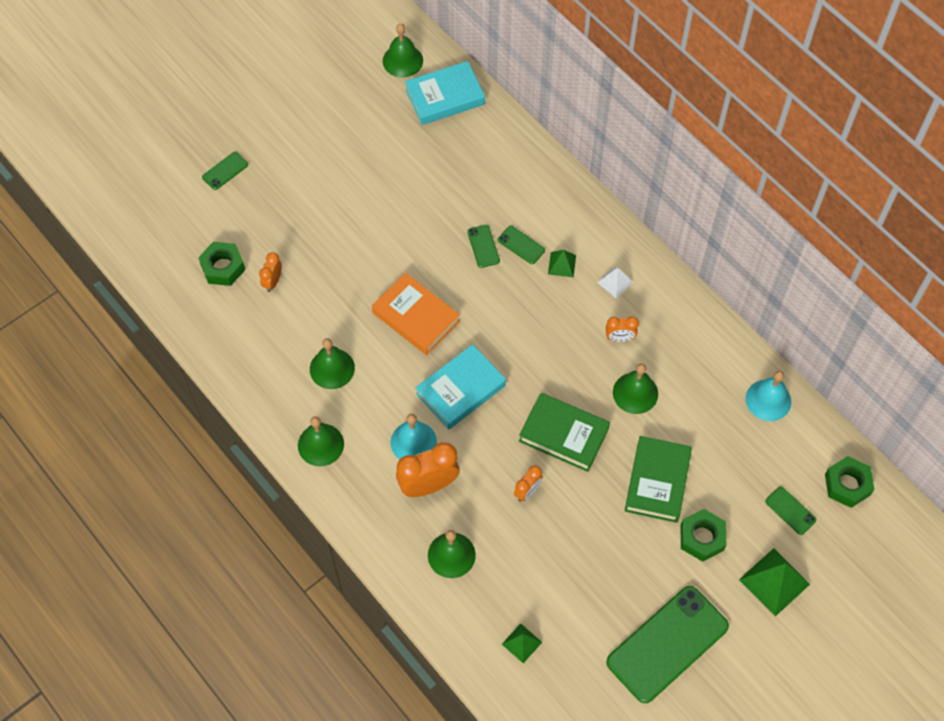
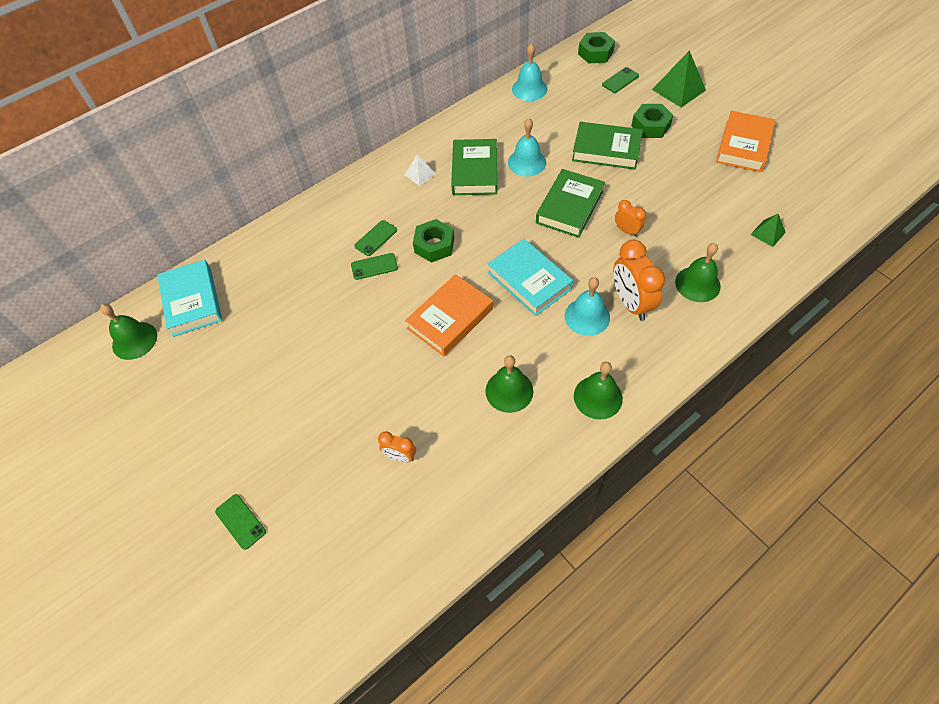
camera: 85 degrees left, 5 degrees down
(223, 267) = (377, 514): green nut -> green nut (434, 245)
(562, 264) = (399, 209): green pyramid -> none
(620, 338) = (475, 171): orange clock -> green book
(635, 393) = (527, 162): green bell -> turquoise bell
(667, 644) = (743, 146): green phone -> orange book

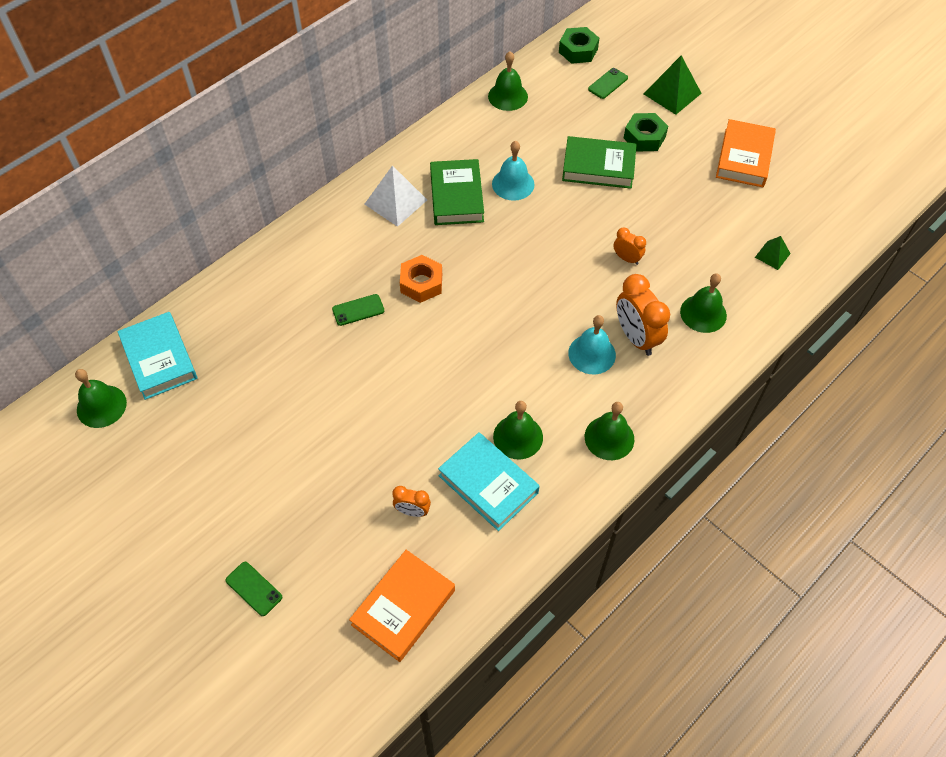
camera: 10 degrees left, 0 degrees up
(376, 238) = (355, 278): green phone -> none
(420, 174) = (395, 202): white pyramid -> white pyramid, size x1.77
(434, 245) = (421, 283): green nut -> orange nut
(450, 319) = (448, 364): orange book -> orange book (403, 607)
(529, 89) = (508, 96): turquoise bell -> green bell
(529, 281) = (528, 318): turquoise book -> turquoise book (488, 484)
(569, 207) = (564, 234): green book -> none

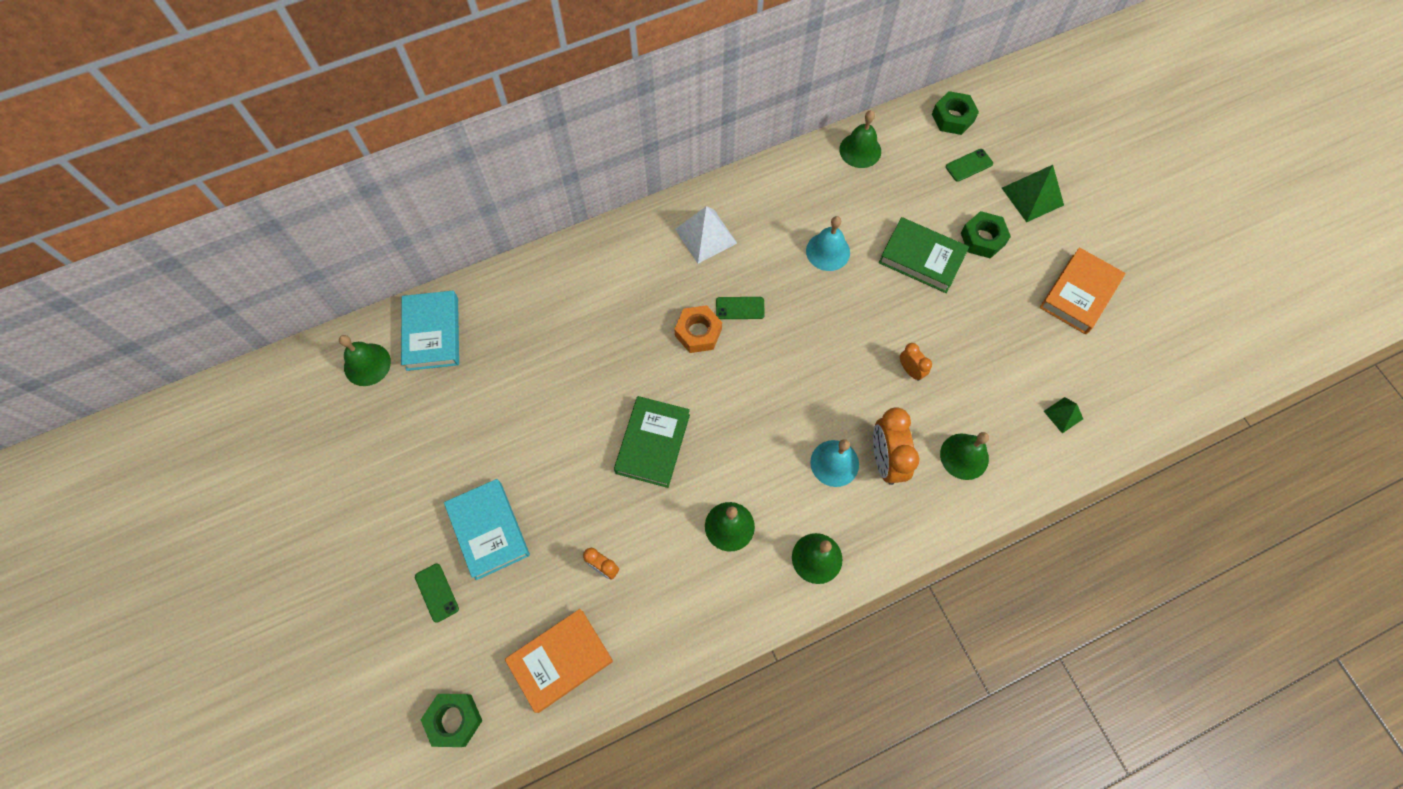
camera: 20 degrees right, 10 degrees up
(317, 699) = (454, 720): none -> green nut
(358, 310) = (628, 342): green phone -> green phone (740, 308)
(456, 196) = (767, 248): green book -> green book (653, 444)
(488, 484) = (683, 565): turquoise book -> turquoise book (488, 530)

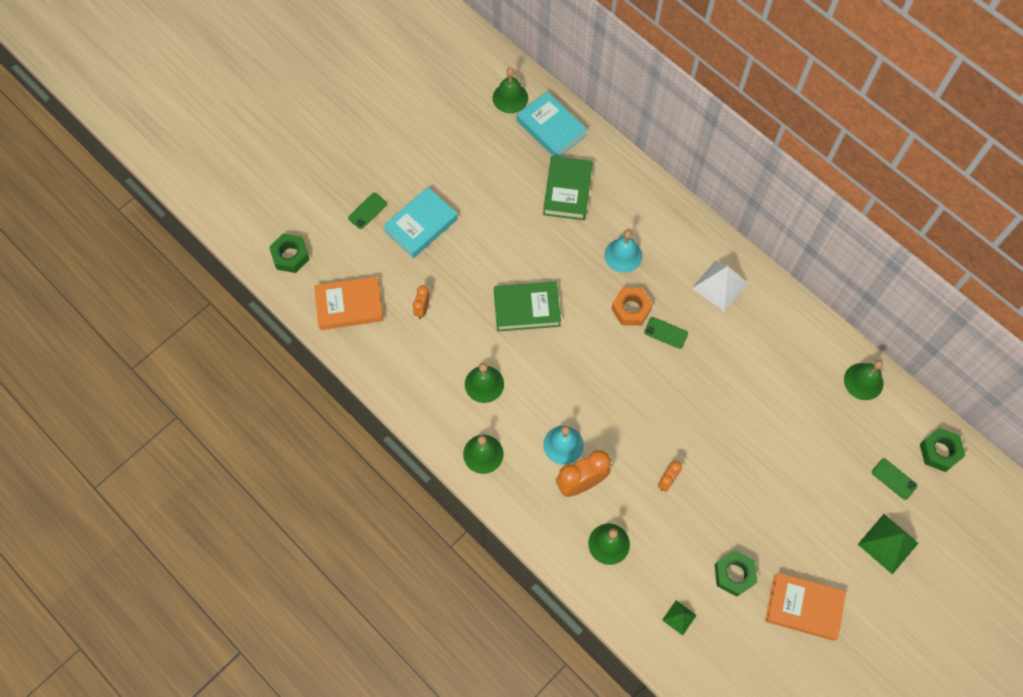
camera: 70 degrees right, 0 degrees up
(432, 333) = (551, 128): turquoise book -> turquoise book turned 75 degrees clockwise
(560, 660) = (349, 305): orange book -> orange book turned 45 degrees counterclockwise
(740, 308) = (666, 333): green phone -> green phone turned 45 degrees counterclockwise
(828, 251) = (749, 384): turquoise bell -> turquoise bell (623, 255)
(921, 258) = (777, 462): green book -> green book (567, 191)
(982, 239) = (821, 509): green nut -> green nut (734, 574)

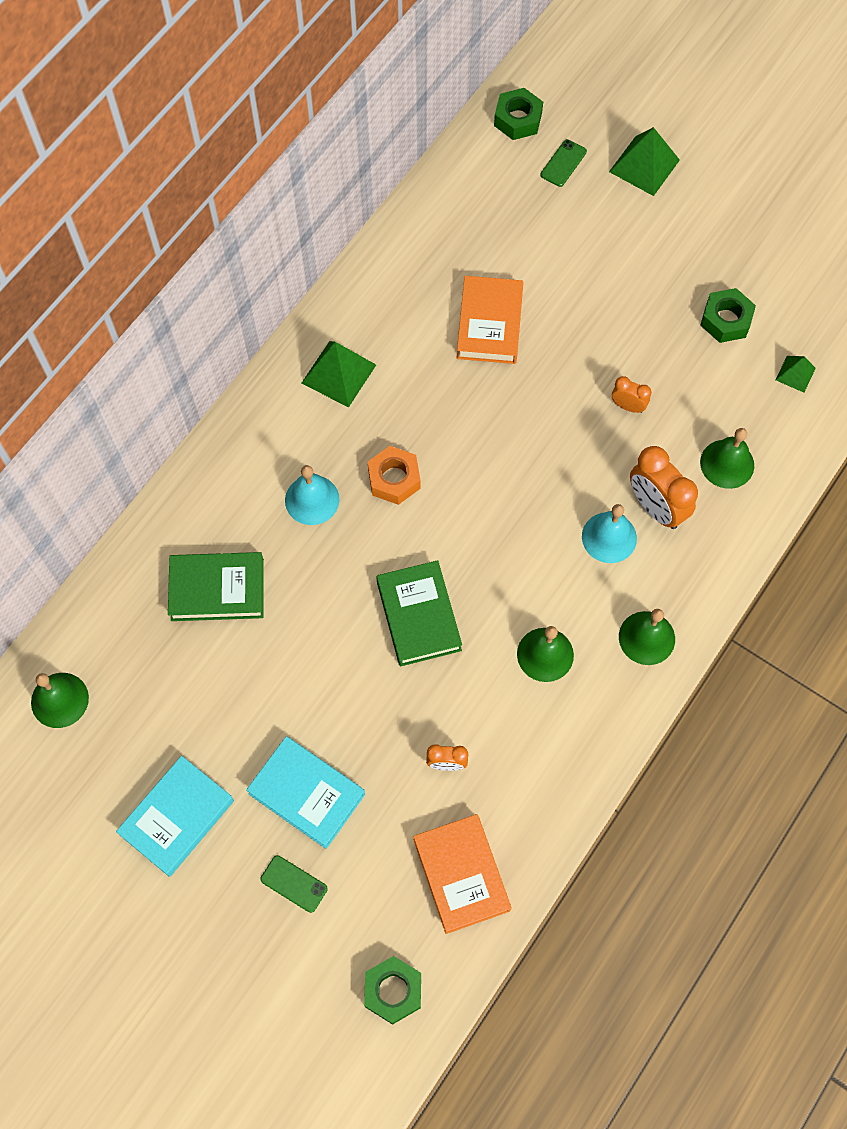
camera: 100 degrees left, 0 degrees up
(551, 128) = (110, 629): turquoise book -> turquoise book (177, 817)
(666, 333) = (421, 431): green phone -> none
(719, 285) = (339, 374): white pyramid -> green pyramid
(803, 607) = (744, 245): orange book -> orange book (489, 324)
(863, 381) = (443, 201): green bell -> none

